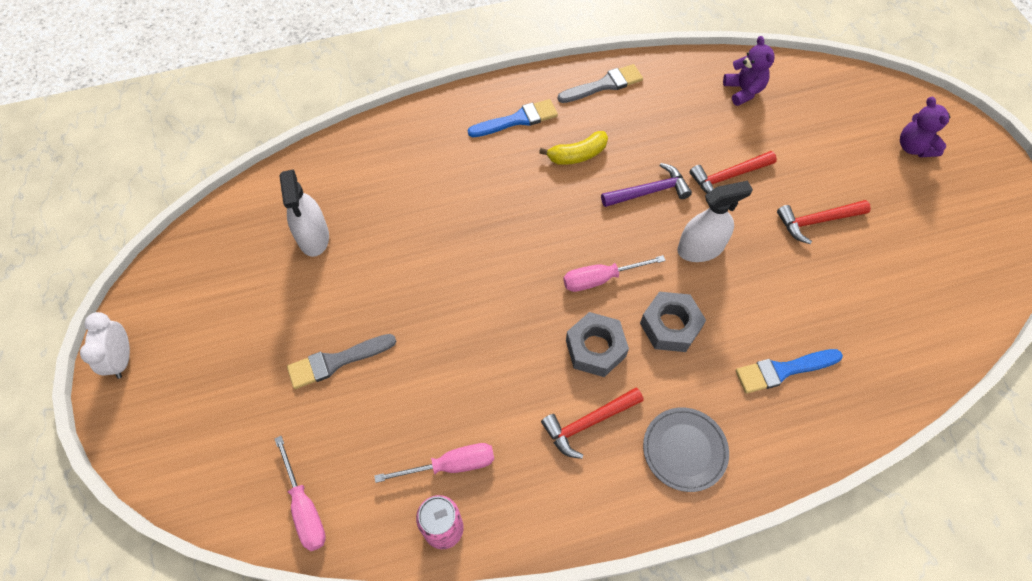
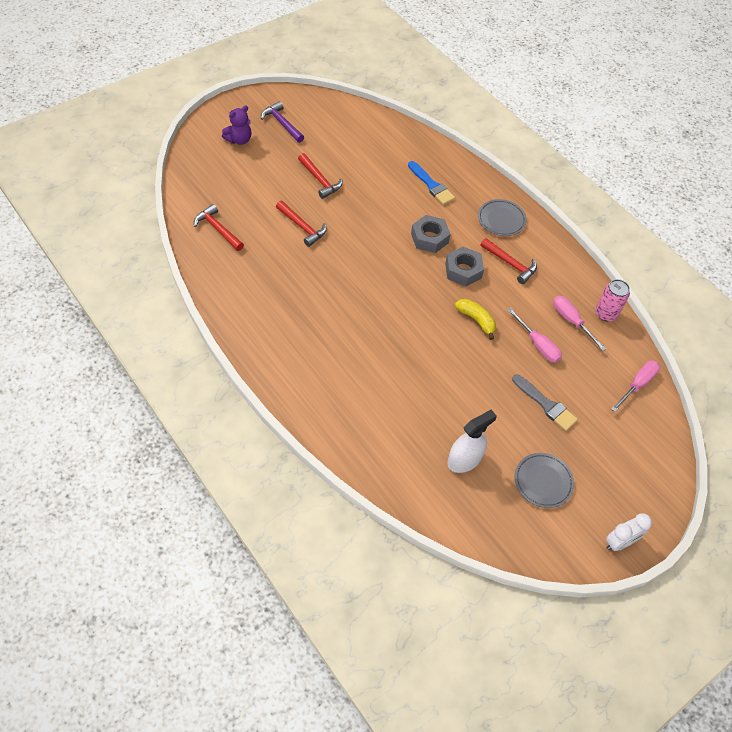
camera: 115 degrees left, 5 degrees down
(241, 309) = (543, 481): none -> grey plate
(517, 120) = (298, 360): blue brush -> none
(577, 155) = (317, 314): yellow banana -> yellow banana (476, 320)
(601, 279) = (414, 278): pink screwdriver -> pink screwdriver (537, 344)
(604, 85) = (241, 313): grey brush -> none
(649, 191) = (333, 266): purple hammer -> purple hammer (282, 123)
(700, 248) = (367, 233): white spray bottle -> none
(743, 91) = (218, 229): purple teddy bear -> red hammer

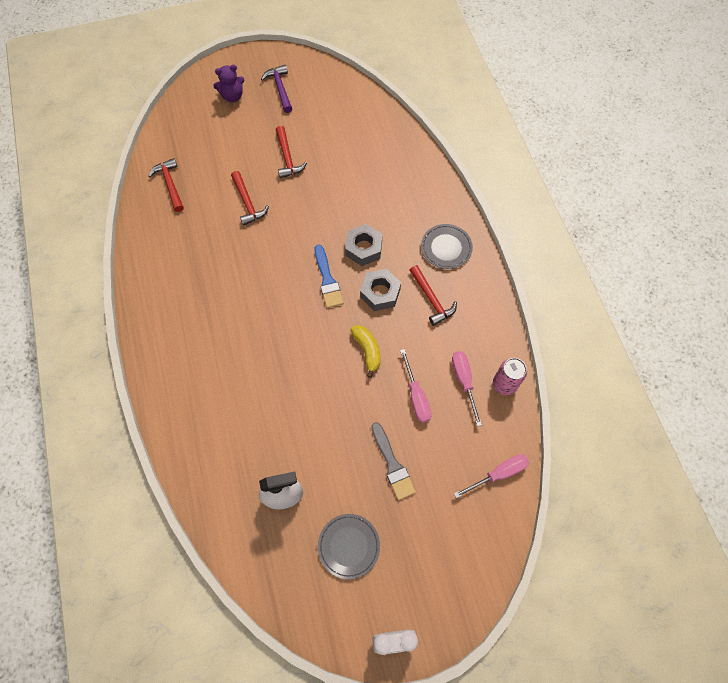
camera: 25 degrees right, 10 degrees up
(431, 185) = (393, 191): blue brush -> blue brush (327, 280)

